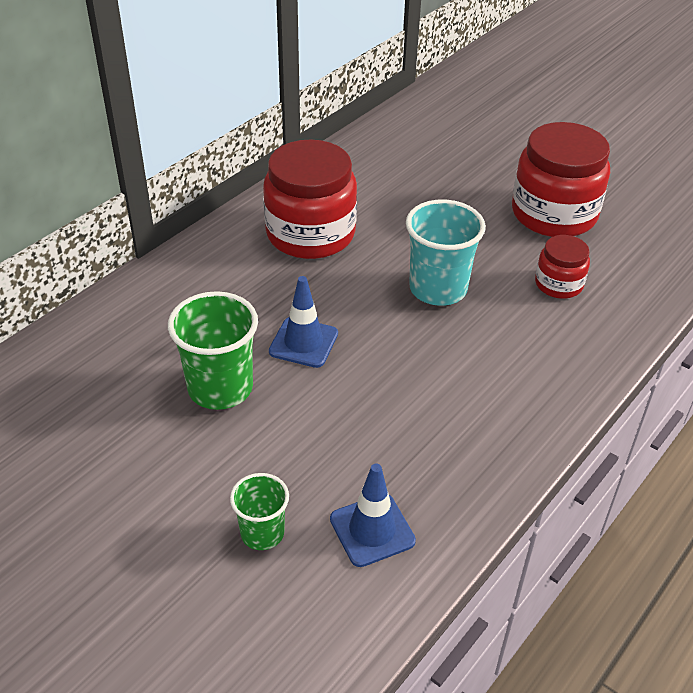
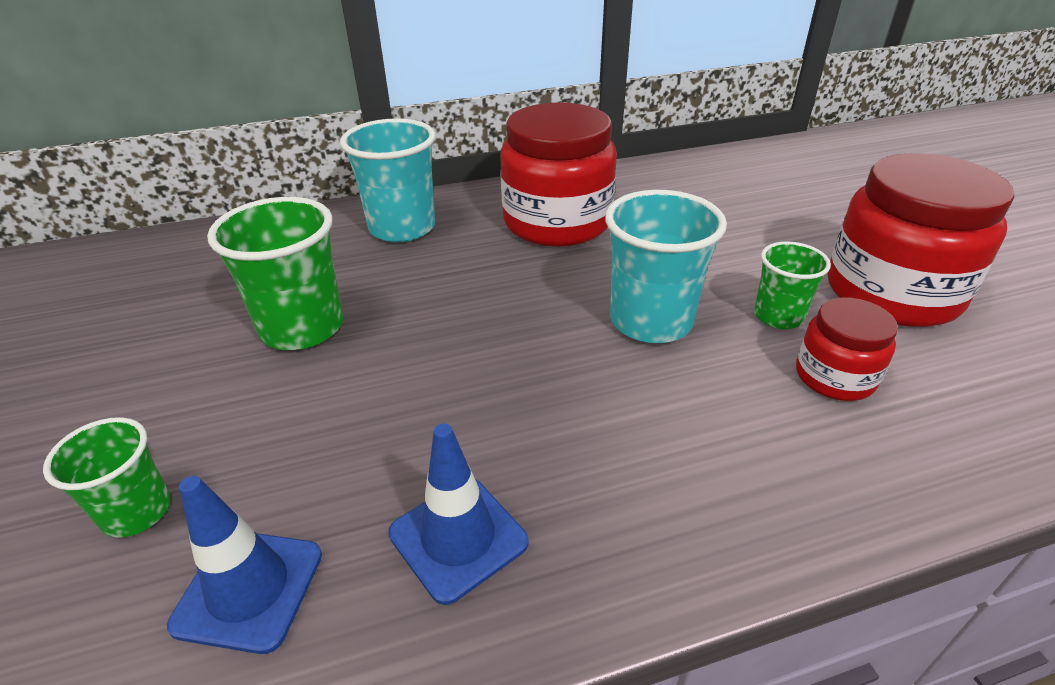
camera: 35 degrees right, 5 degrees down
(198, 282) = (402, 228): none -> turquoise cup
(303, 342) = (435, 318): blue traffic cone -> blue traffic cone (458, 538)
(505, 256) = (778, 316): none -> green cup

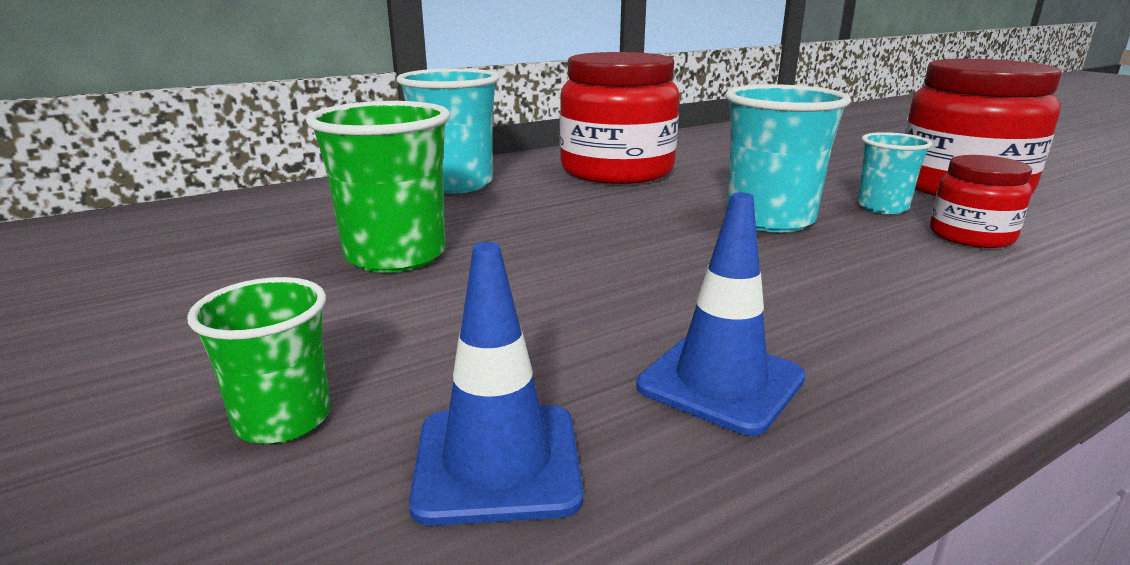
camera: 15 degrees left, 15 degrees down
(778, 316) = (882, 207): green cup -> turquoise cup

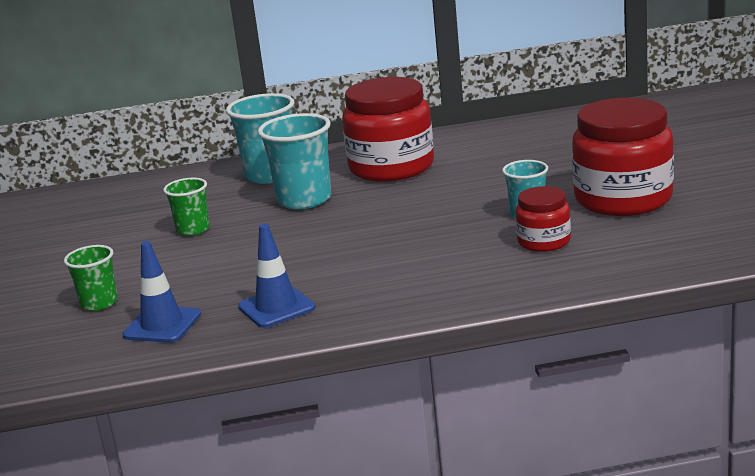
camera: 25 degrees right, 0 degrees up
(395, 256) = (193, 229): green cup -> green cup, size x0.59
(770, 219) = (434, 219): turquoise cup -> turquoise cup (304, 200)

